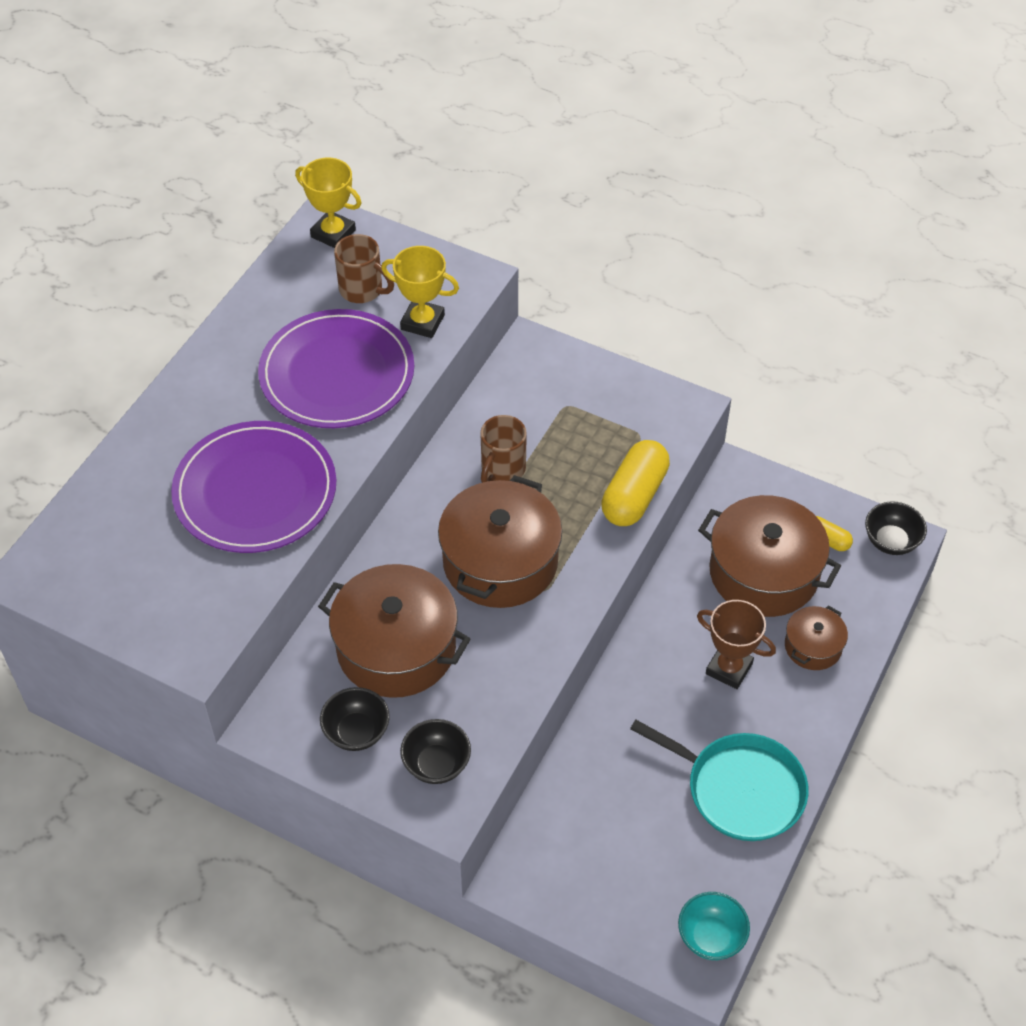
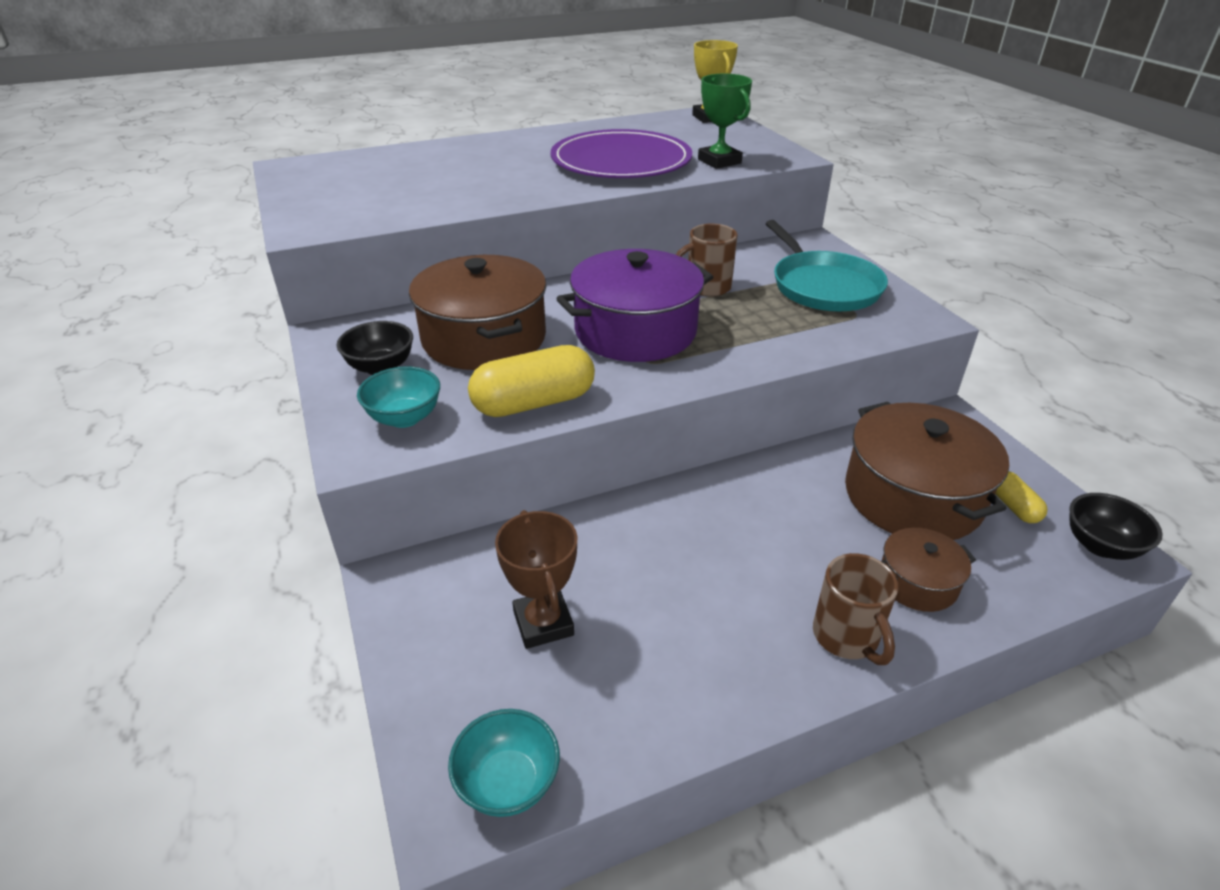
camera: 40 degrees right, 15 degrees down
(255, 491) = (479, 184): purple plate -> none
(362, 290) = (695, 139): brown mug -> brown mug (847, 637)
(422, 322) = (719, 161): yellow trophy -> green trophy
(436, 764) = (404, 418): black bowl -> turquoise bowl
(500, 561) = (635, 331): brown pot -> purple pot
(634, 496) = (808, 345): yellow capsule -> yellow capsule (534, 403)
(729, 668) = (798, 548): brown trophy -> brown trophy (543, 623)
(739, 789) = (702, 657): turquoise pan -> turquoise pan (823, 286)

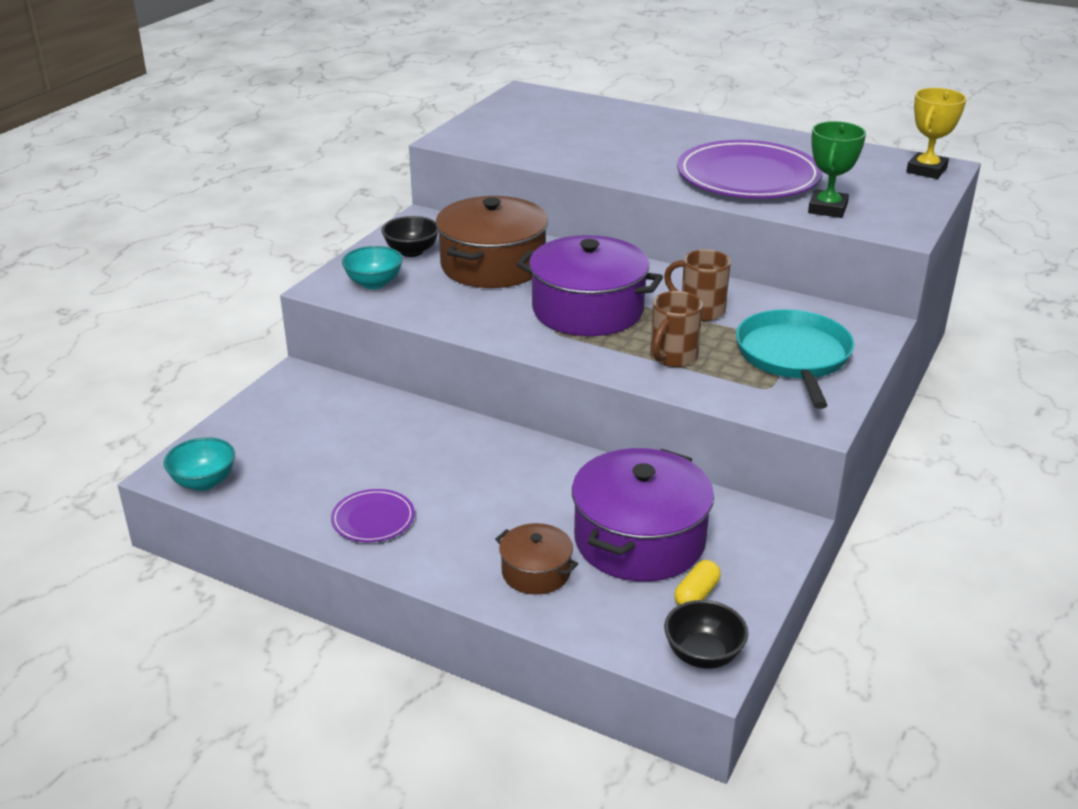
camera: 50 degrees right, 5 degrees down
(534, 403) = (446, 313): yellow capsule -> none
(543, 623) = (321, 441): brown trophy -> none
(733, 656) = (373, 519): none -> purple plate
(823, 286) = (794, 357): turquoise pan -> turquoise pan turned 150 degrees clockwise
(847, 637) = (441, 558): brown mug -> brown mug (672, 357)
(913, 496) = (639, 539): brown pot -> purple pot

